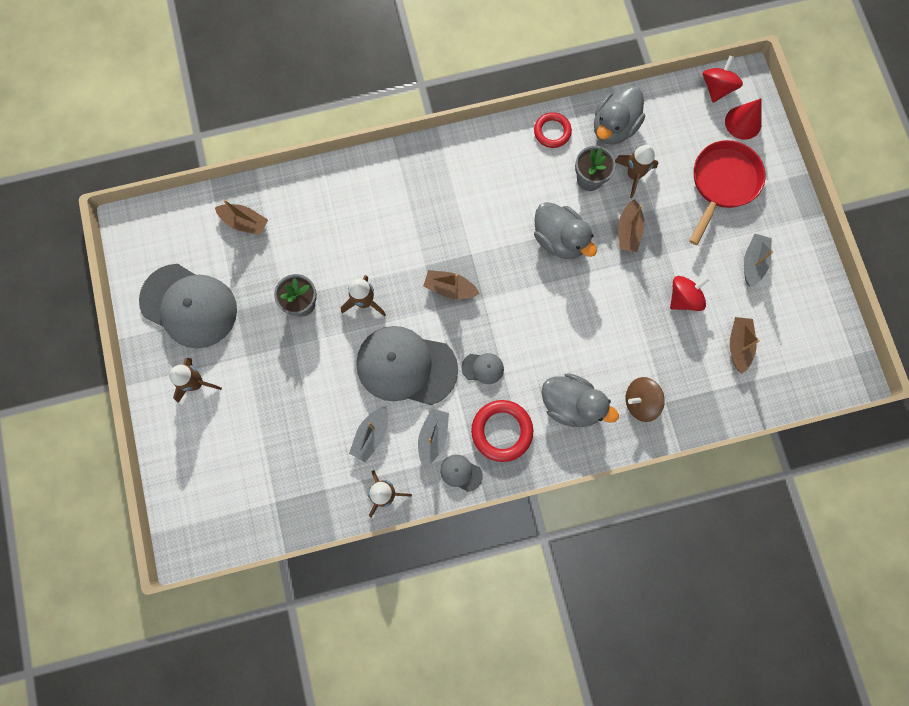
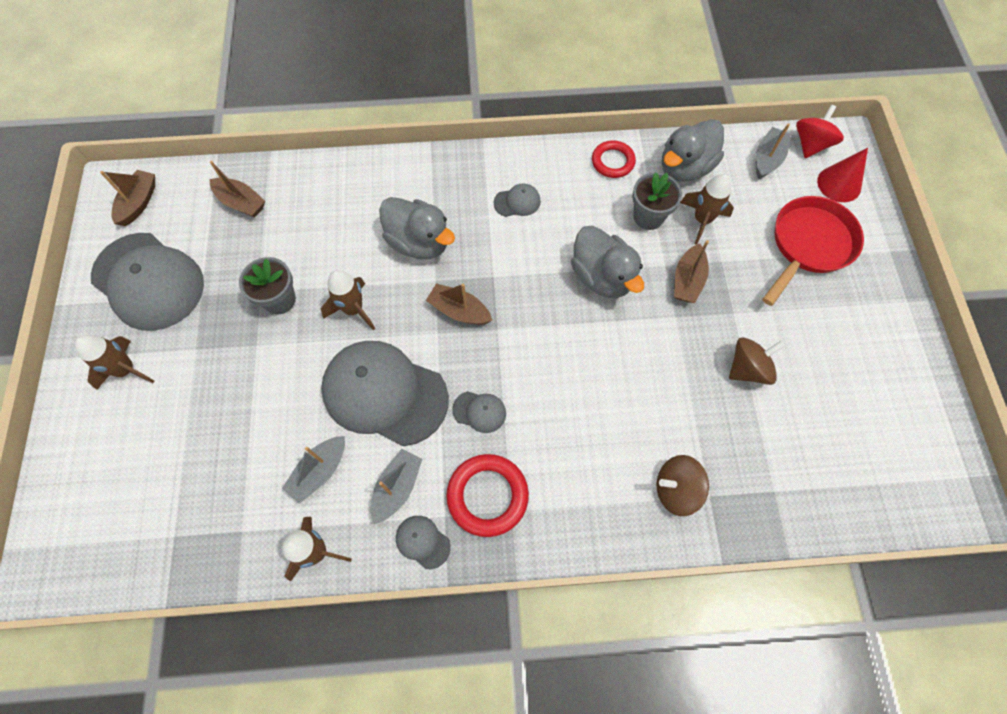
camera: 10 degrees right, 10 degrees down
(478, 183) = (517, 202): none -> grey cap
(571, 404) = (584, 477): grey duck -> grey duck (419, 242)
(684, 298) = (748, 369): red spinning top -> brown spinning top
(738, 345) = (814, 439): brown boat -> brown boat (139, 203)
(753, 262) = (840, 340): grey boat -> grey boat (767, 159)

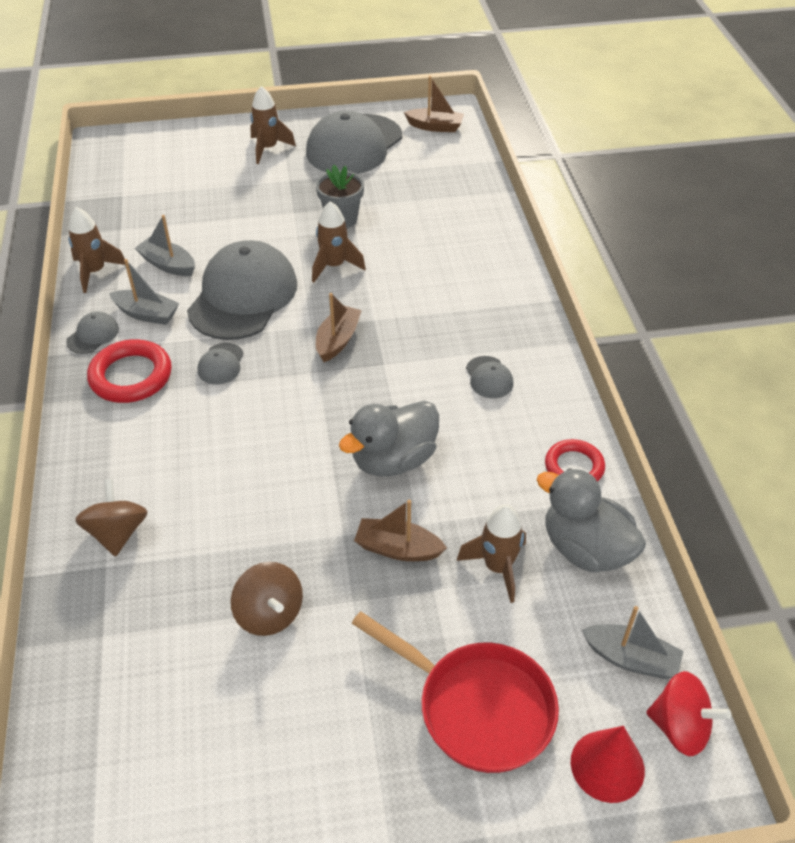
camera: 85 degrees right, 20 degrees down
(241, 203) = (447, 182): brown boat -> none
(419, 242) = (419, 303): grey duck -> none
(648, 217) = (492, 506): grey flower pot -> none

